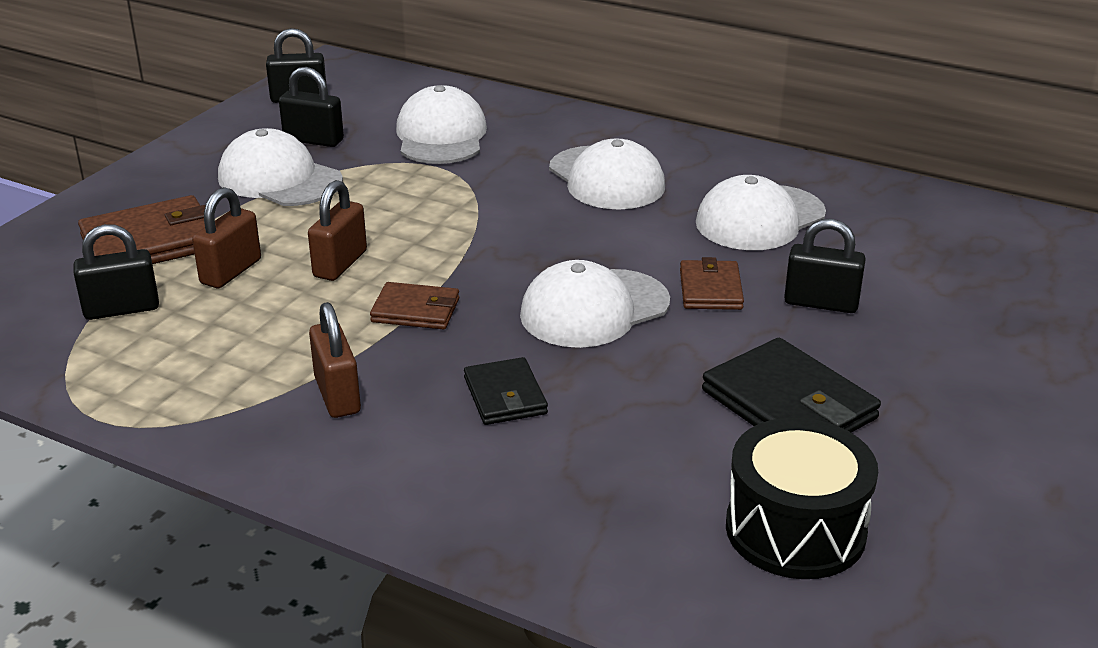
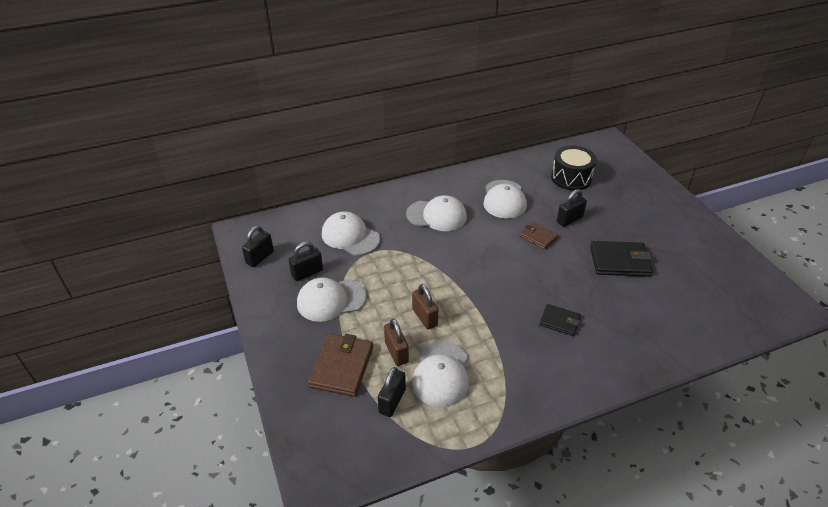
camera: 50 degrees left, 10 degrees up
(337, 395) = (520, 365): brown padlock -> none
(416, 310) = (481, 314): brown wallet -> none
(594, 309) = (524, 270): white cap -> white cap (441, 374)
(795, 529) = (683, 299): black drum -> black drum (571, 178)

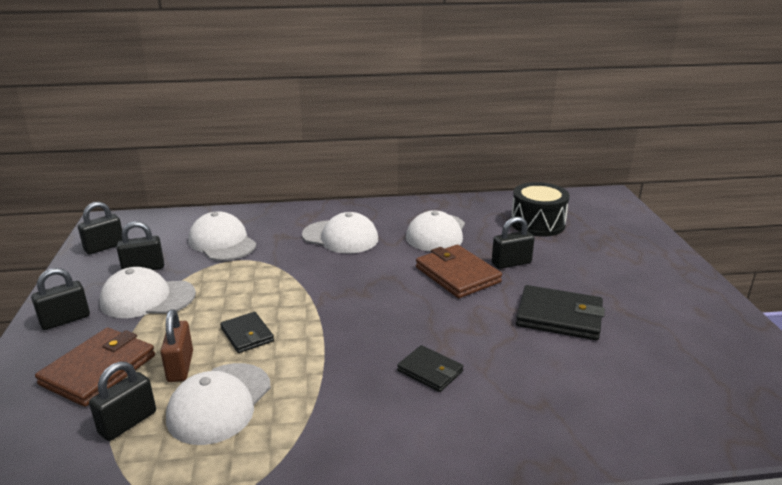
camera: 15 degrees right, 15 degrees down
(284, 331) = (65, 320): none -> black padlock
(424, 317) = (247, 335): brown padlock -> black wallet
(538, 237) = (457, 275): brown wallet -> brown wallet, size x1.67

